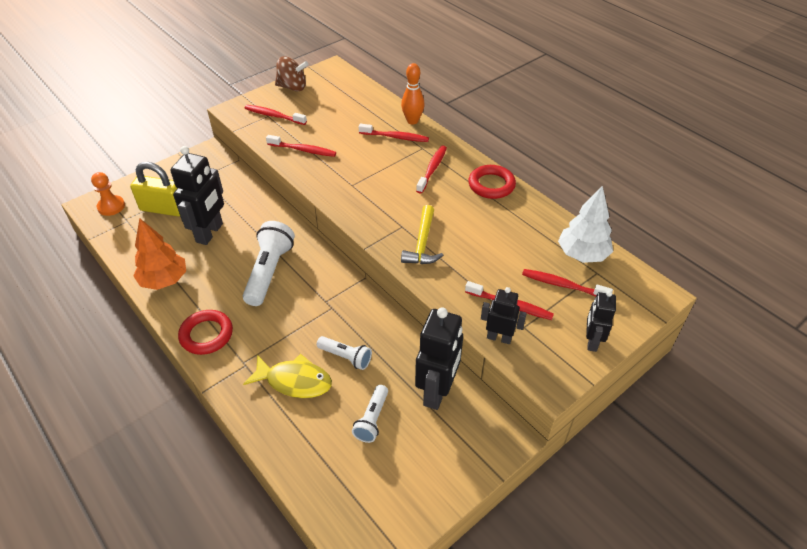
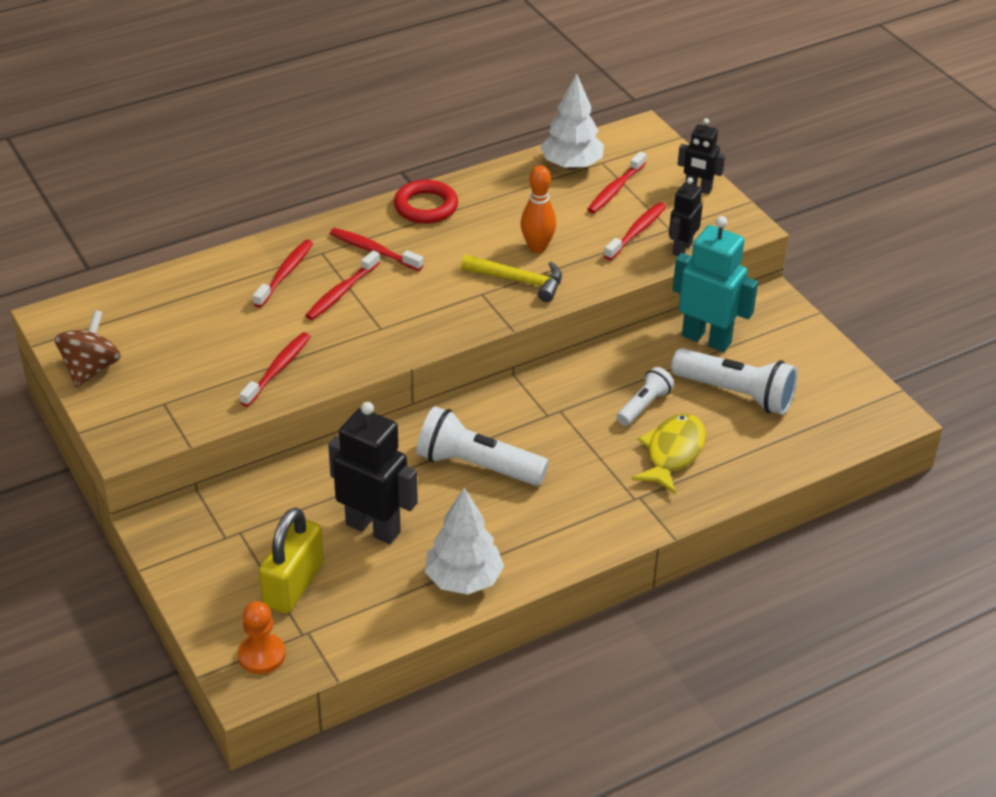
camera: 80 degrees left, 5 degrees down
(164, 280) = (463, 580): orange tree -> white tree
(206, 335) = (580, 533): red ring -> none
(274, 116) = (168, 395): red toothbrush -> red toothbrush (341, 292)
(372, 419) = (736, 394): white flashlight -> white flashlight, size x1.75
(412, 121) = (252, 252): orange bowling pin -> orange bowling pin (537, 247)
(437, 392) = (706, 339): black robot -> turquoise robot

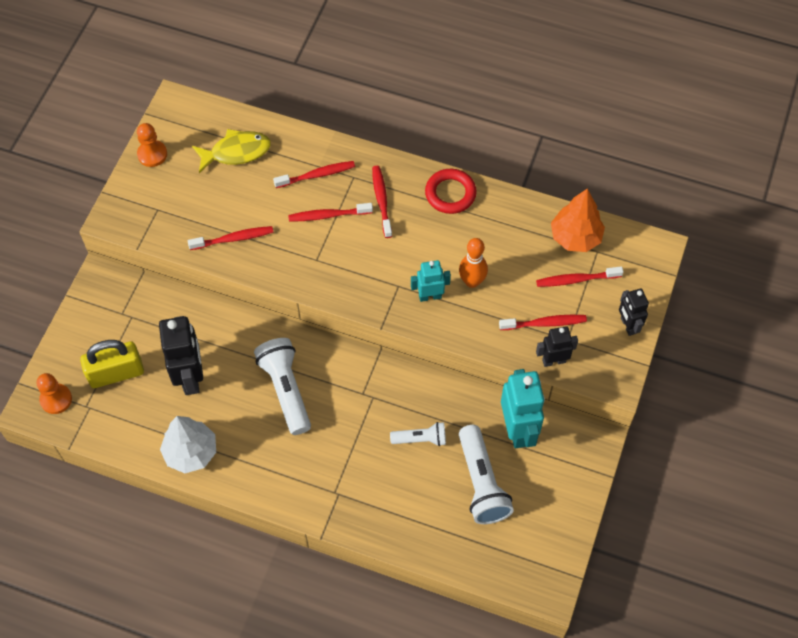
camera: 50 degrees right, 20 degrees up
(91, 369) = (152, 154): brown spinning top -> orange pawn
(519, 281) = (430, 296): yellow hammer -> turquoise robot
(571, 165) = (575, 237): white tree -> orange tree
(672, 453) = (393, 485): yellow fish -> yellow fish (236, 152)

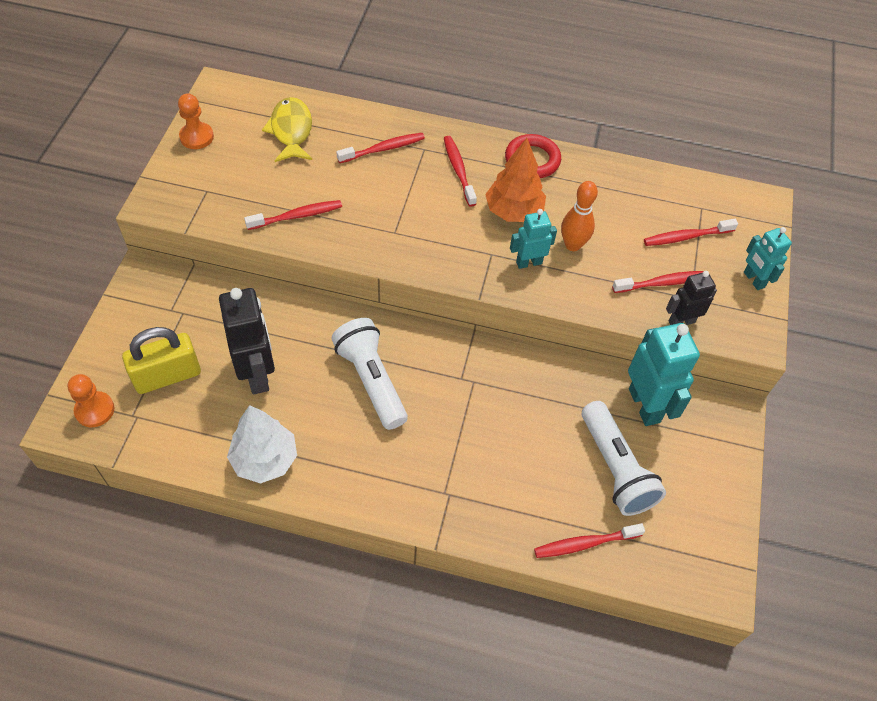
camera: 10 degrees left, 5 degrees down
(236, 152) = (291, 131): yellow fish -> yellow fish turned 75 degrees counterclockwise
(328, 215) = (401, 187): red toothbrush -> red toothbrush (585, 543)
(420, 439) = (536, 424): white flashlight -> none
(575, 237) = (675, 195): orange tree -> orange tree (513, 211)
(628, 325) = (753, 280): black robot -> turquoise robot

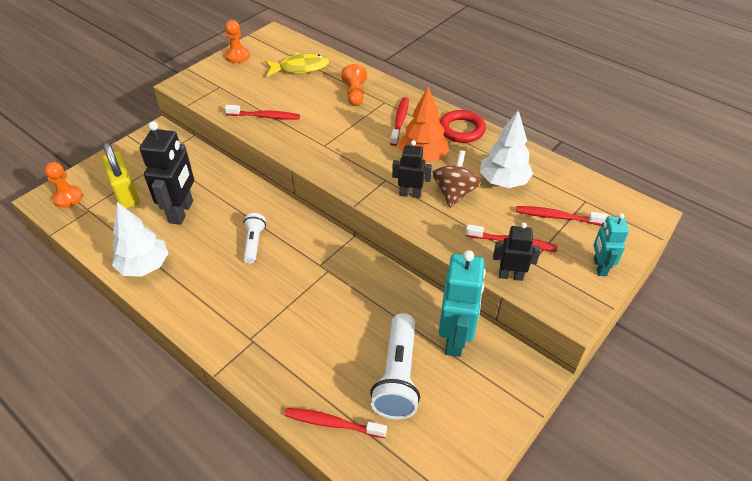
camera: 30 degrees right, 10 degrees down
(167, 376) = (126, 193): yellow padlock -> yellow padlock turned 60 degrees clockwise
(291, 131) = (300, 68): yellow fish -> yellow fish turned 60 degrees clockwise
(371, 380) = (254, 243): white flashlight -> white flashlight, size x0.57
(383, 149) = (355, 94): red toothbrush -> orange pawn
(529, 262) = (410, 194): turquoise robot -> black robot
(572, 245) = (454, 193): orange bowling pin -> brown spinning top
(613, 212) = (503, 181): none -> white tree

